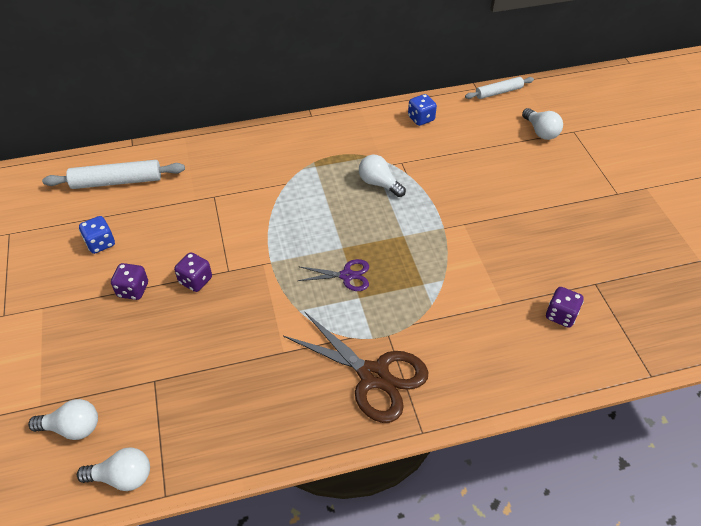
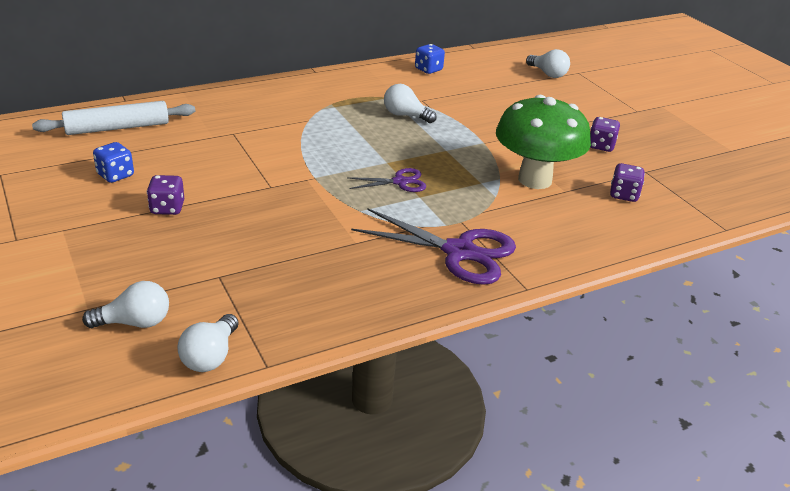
camera: 15 degrees left, 15 degrees down
(122, 477) = (210, 356): white light bulb -> white light bulb turned 120 degrees clockwise
(195, 280) = (237, 196): purple dice -> purple dice (601, 146)
(374, 376) = (459, 252): brown scissors -> purple scissors
(477, 285) = (535, 180): none -> green mushroom
(498, 92) = (496, 49): white rolling pin -> none

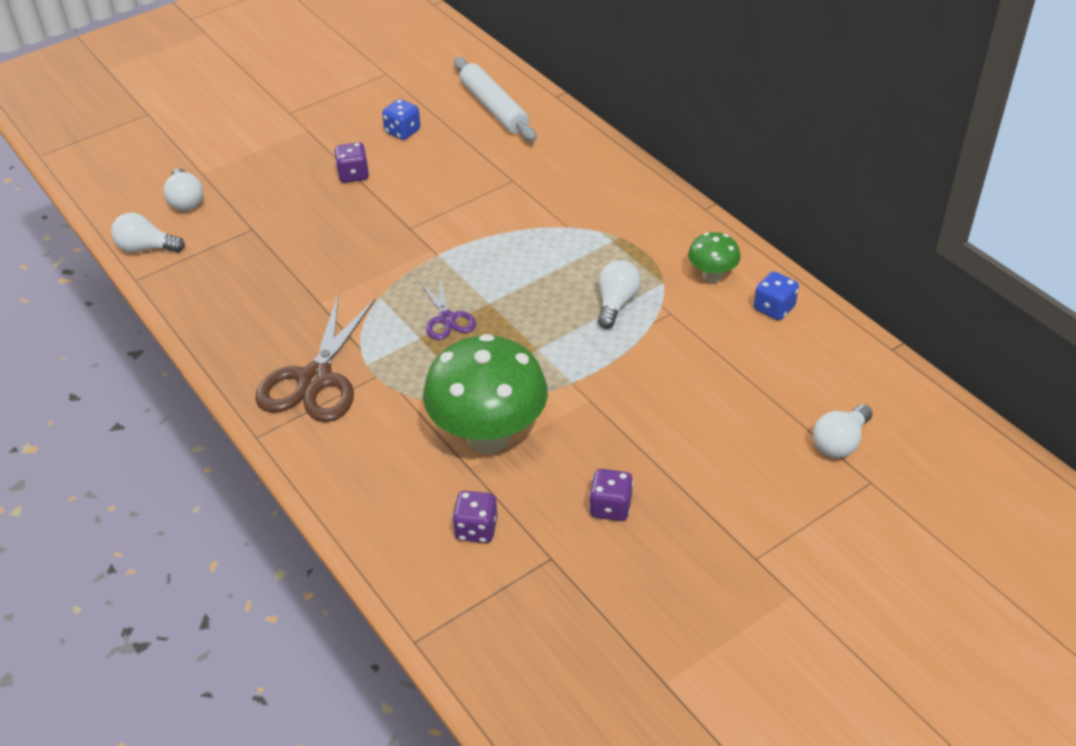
camera: 85 degrees right, 10 degrees up
(389, 81) = (712, 276): none -> green mushroom
(459, 252) = (315, 379): purple scissors -> brown scissors

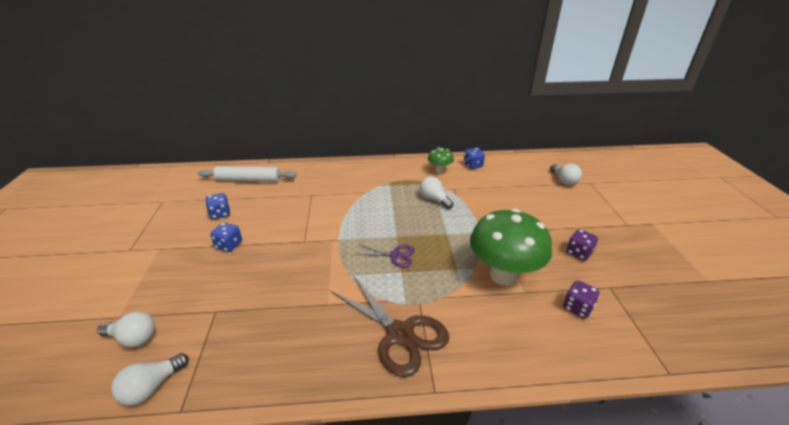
camera: 60 degrees left, 10 degrees down
(353, 175) = (229, 245): purple dice -> blue dice

